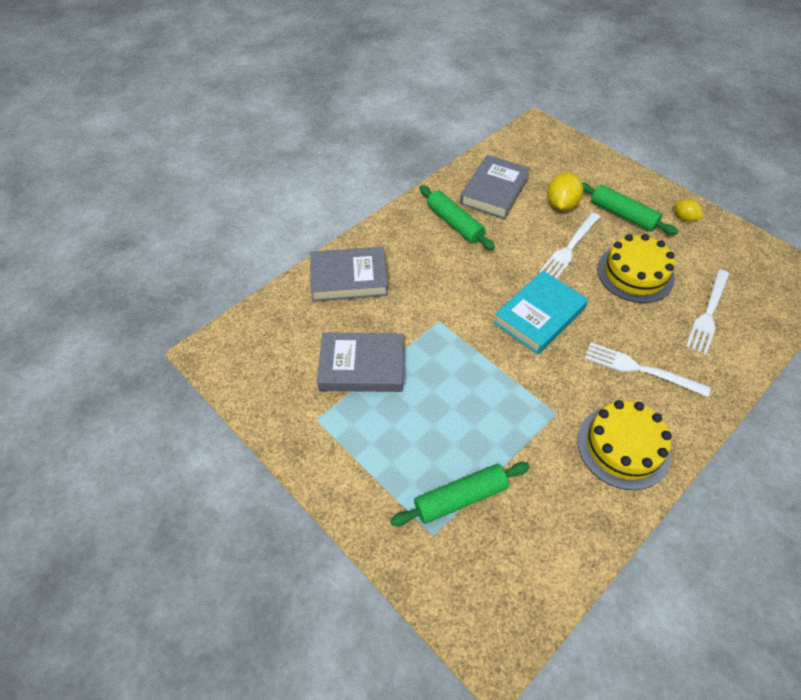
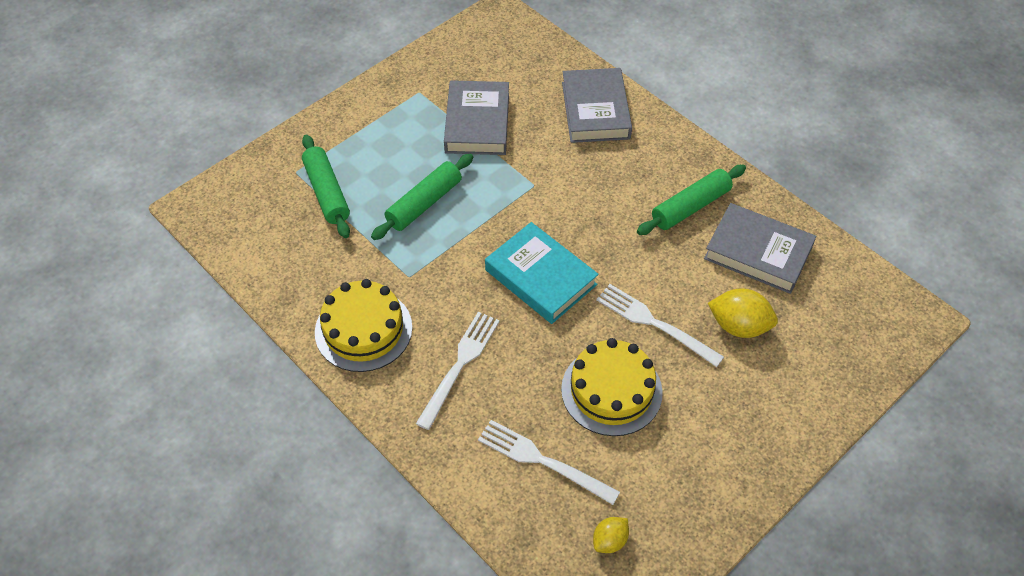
camera: 90 degrees right, 0 degrees up
(623, 215) = (725, 398): green rolling pin -> green rolling pin (424, 203)
(684, 218) = (727, 478): yellow lemon -> yellow lemon (610, 541)

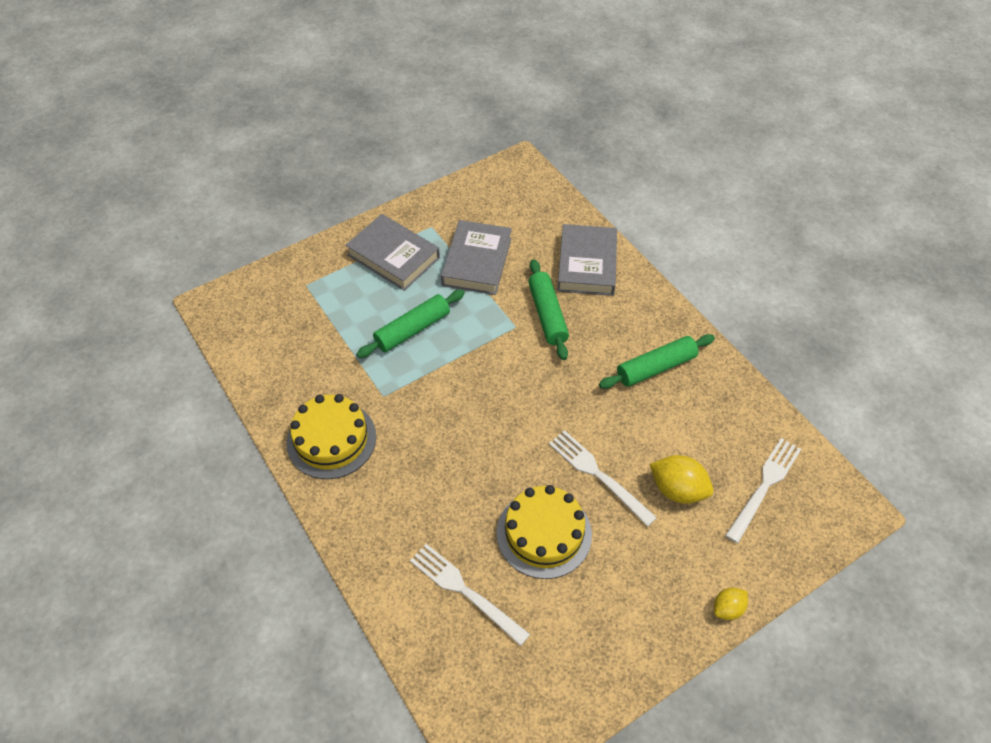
camera: 10 degrees right, 0 degrees up
(327, 192) = (329, 307): green rolling pin -> green rolling pin (547, 315)
(460, 365) = (410, 486): white fork -> white fork (764, 486)
(540, 277) = (502, 414): turquoise book -> none
(610, 541) = (510, 680): yellow lemon -> yellow lemon (727, 609)
(758, 252) = (711, 421): grey book -> grey book (393, 256)

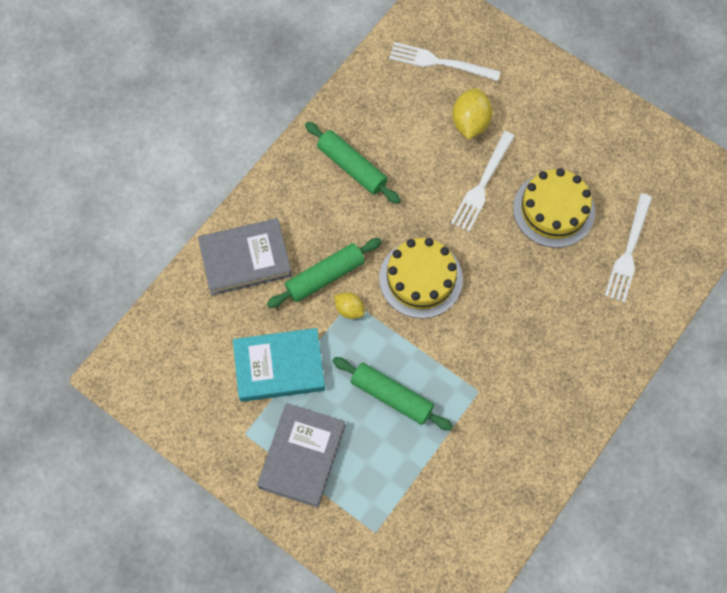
camera: 110 degrees left, 15 degrees up
(331, 439) = (543, 417): yellow cake -> yellow cake (421, 278)
(476, 261) = (279, 367): grey book -> turquoise book
(727, 609) = (556, 69): yellow lemon -> yellow lemon (349, 309)

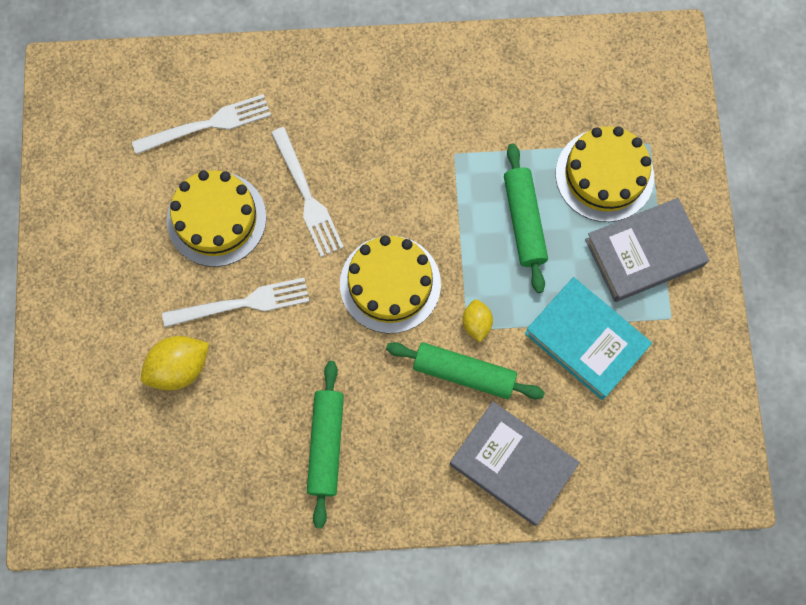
camera: 130 degrees left, 5 degrees up
(378, 479) = (604, 175): none -> yellow cake
(439, 62) = (129, 455): white fork -> white fork (307, 196)

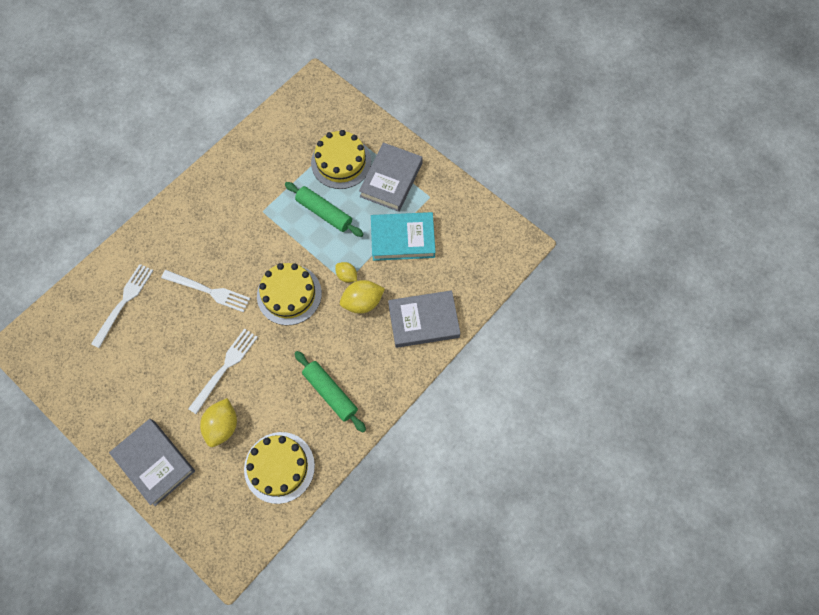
camera: 45 degrees left, 5 degrees down
(76, 339) = (155, 462): none -> grey book
(216, 219) = (172, 341): yellow cake -> yellow cake (279, 467)
(464, 373) = (362, 302): green rolling pin -> yellow lemon

